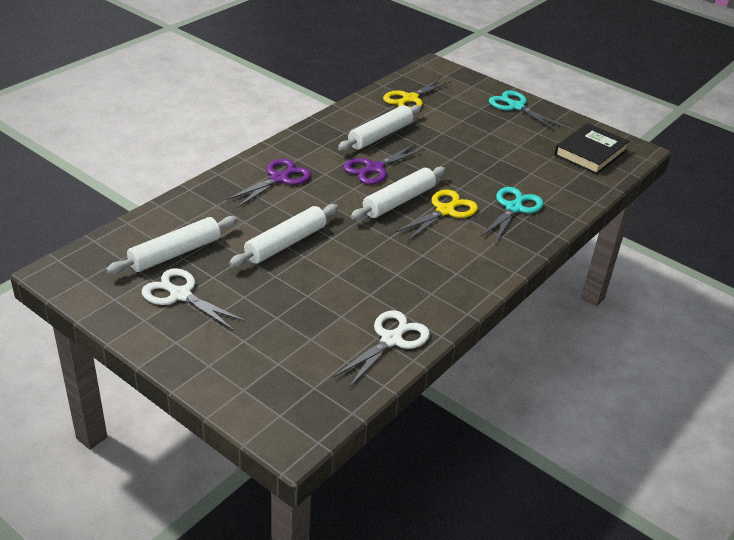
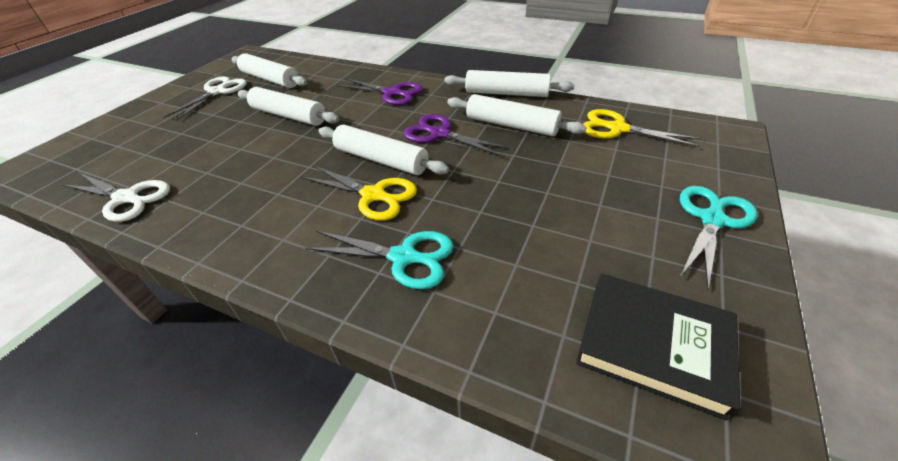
camera: 80 degrees right, 5 degrees up
(324, 123) = (507, 93): none -> white rolling pin

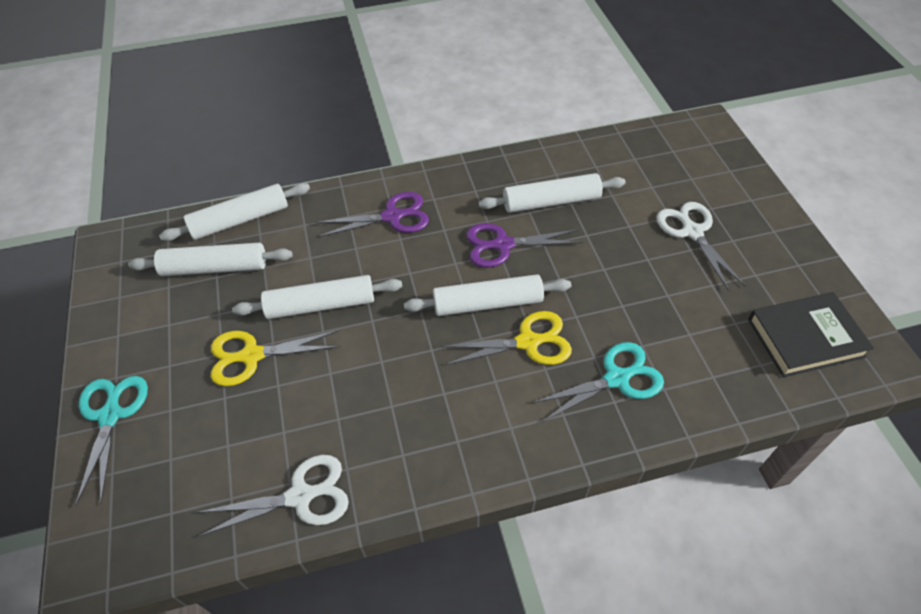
camera: 40 degrees left, 10 degrees up
(217, 92) = (172, 321): white scissors -> white scissors (692, 231)
(507, 93) = (505, 162): white rolling pin -> white rolling pin (240, 220)
(617, 128) = (633, 162): yellow scissors -> yellow scissors (251, 356)
(712, 219) = (762, 222): turquoise scissors -> turquoise scissors (111, 415)

